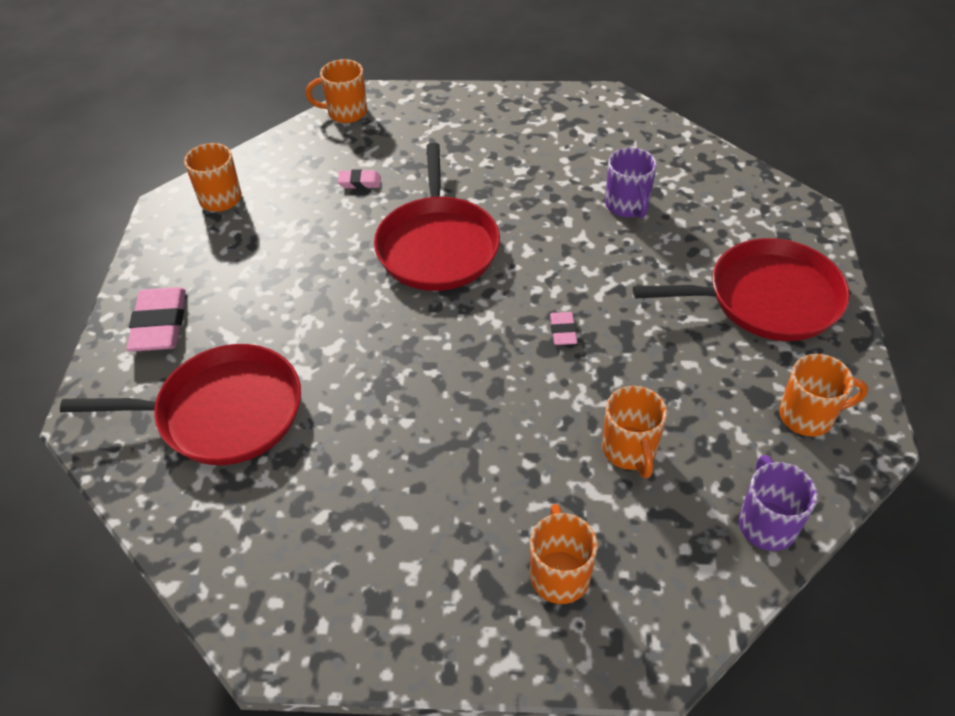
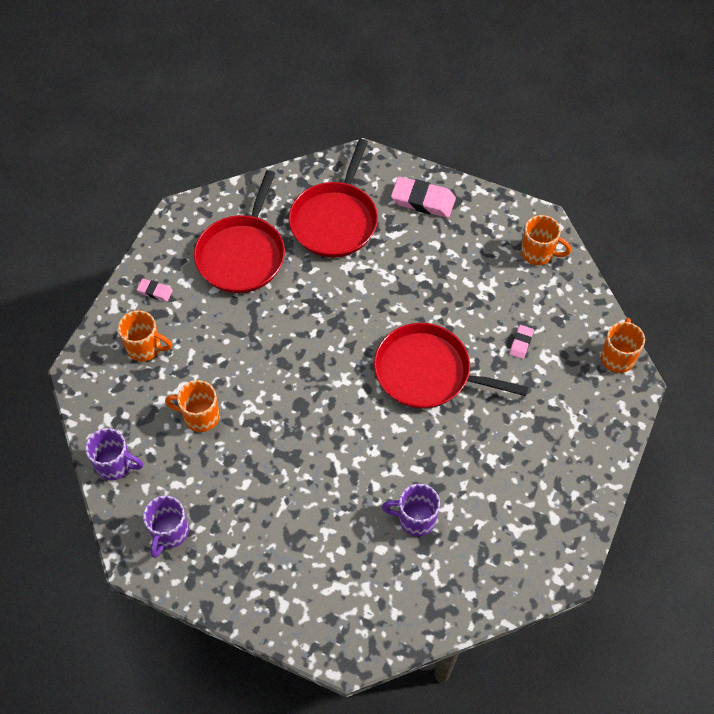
camera: 110 degrees right, 10 degrees up
(563, 331) = (310, 419): pink eraser -> pink eraser (155, 291)
(766, 298) = (276, 567): red pan -> red pan (242, 254)
(808, 416) = (169, 533): orange mug -> purple mug

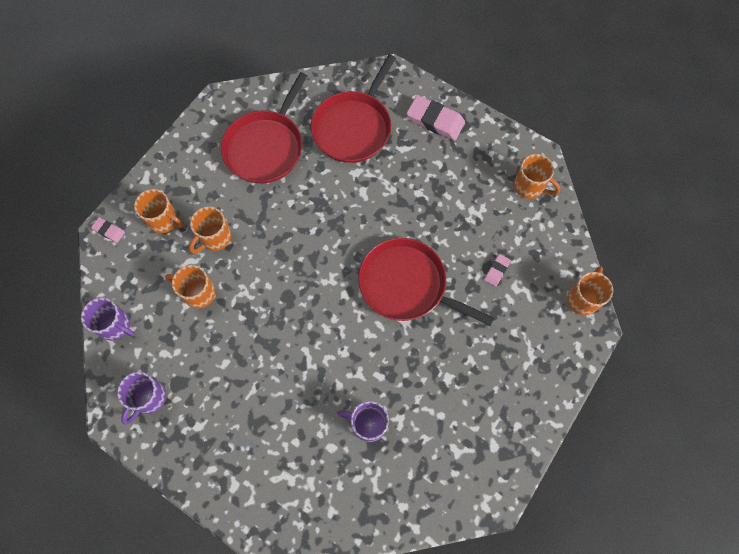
camera: 10 degrees right, 10 degrees up
(155, 291) = (183, 169): pink eraser -> pink eraser (109, 231)
(206, 357) = (215, 238): none -> orange mug

